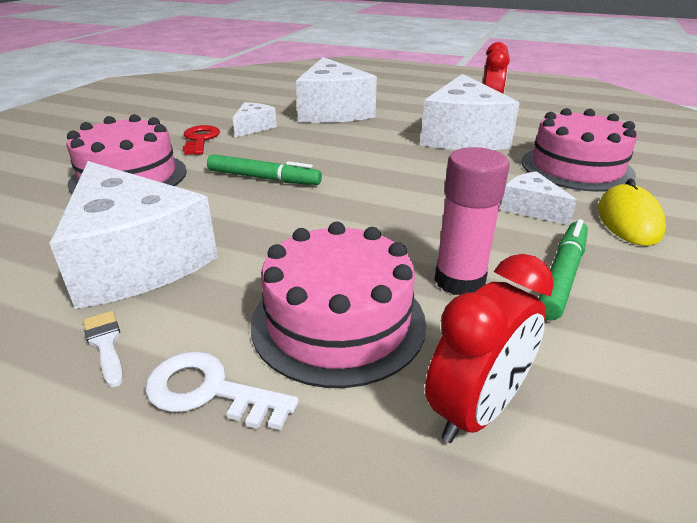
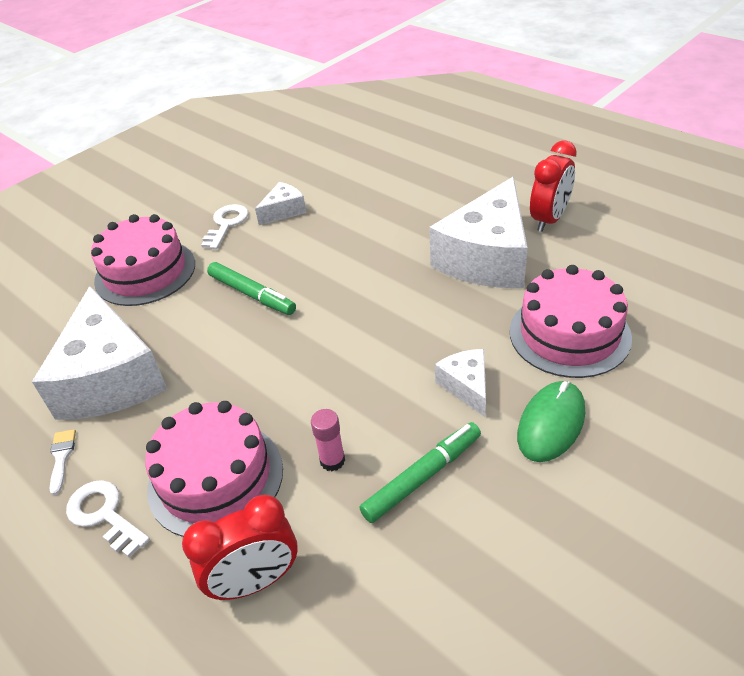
camera: 25 degrees right, 10 degrees up
(200, 139) = (226, 224): red key -> white key
(332, 111) = (378, 191): white cheese -> none
(459, 280) = (332, 460): pink glue stick -> pink glue stick, size x0.59
(628, 220) = (551, 424): yellow mouse -> green mouse

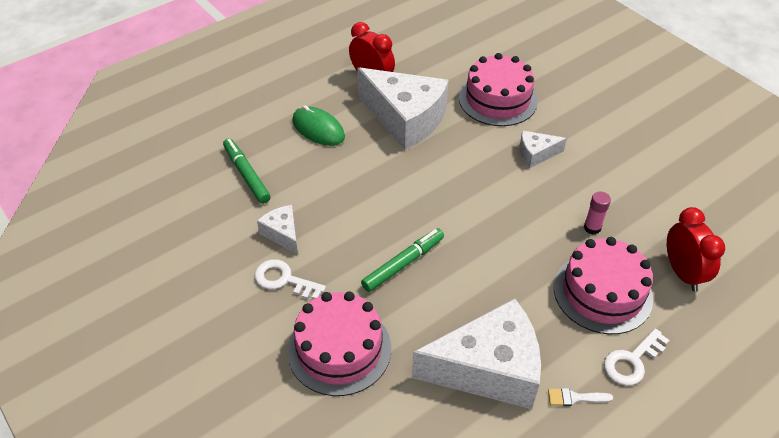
camera: 85 degrees left, 5 degrees up
(422, 477) = (608, 186): green marker -> green marker (246, 175)
(551, 424) = (572, 125): green mouse -> green mouse (318, 129)

